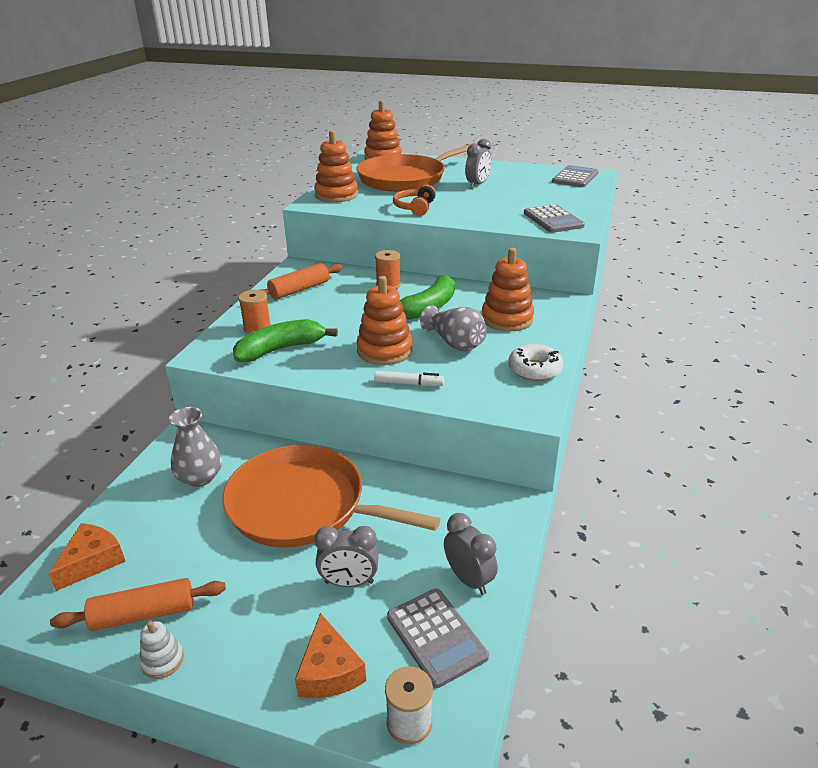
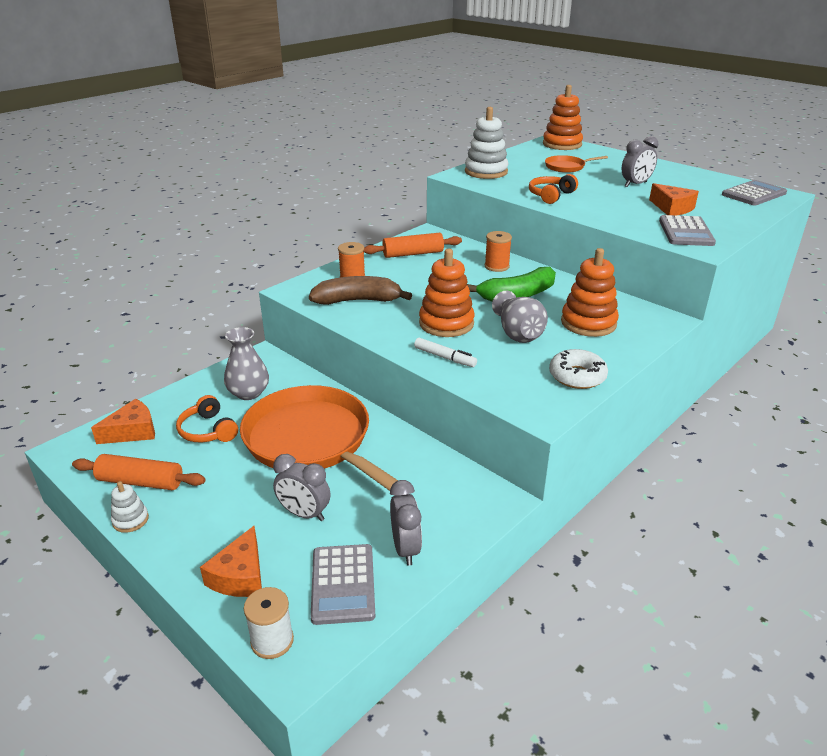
camera: 25 degrees right, 0 degrees up
(182, 531) = (208, 430): none -> orange headphones
(281, 349) = (358, 301): green banana -> brown banana
(336, 195) = (486, 172): orange stacking toy -> white stacking toy
(405, 178) = (567, 167): orange pan -> orange pan, size x0.44
(524, 201) = (672, 208): none -> orange cheese

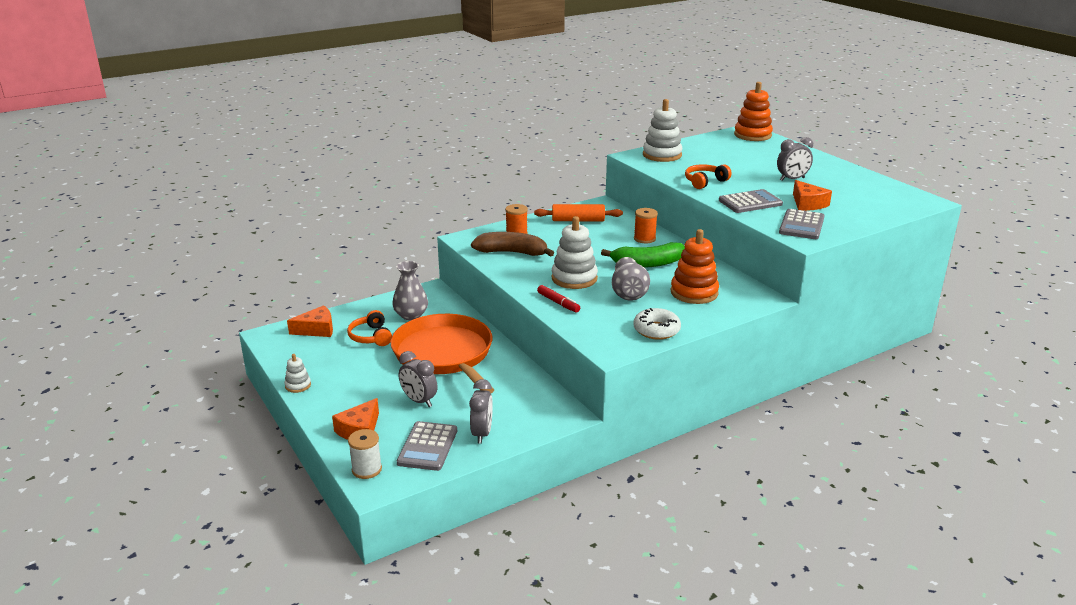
camera: 15 degrees right, 5 degrees down
(141, 481) = (312, 363): orange rolling pin -> none
(445, 357) = (558, 303): white marker -> red marker
(446, 323) = (574, 278): orange stacking toy -> white stacking toy
(567, 167) = (740, 157): orange pan -> none
(753, 194) = (898, 199): grey calculator -> grey calculator (750, 202)

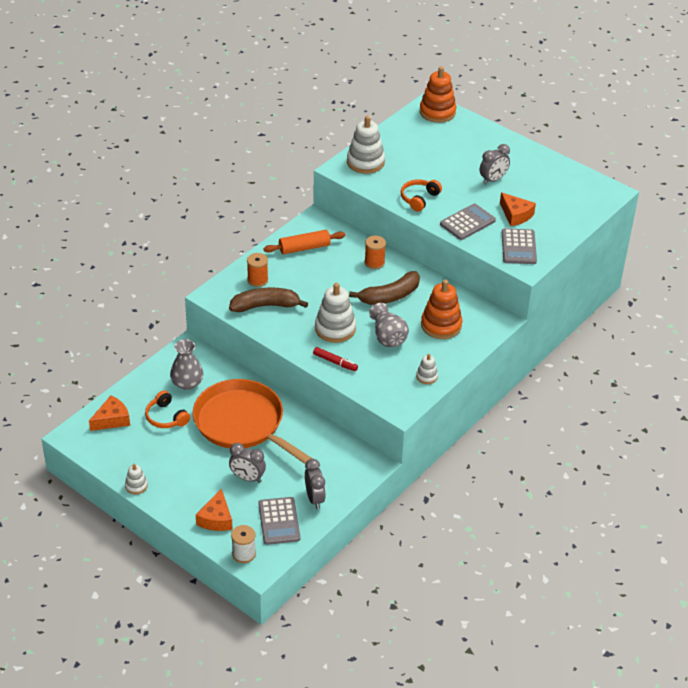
camera: 20 degrees left, 15 degrees up
(647, 264) = (389, 296): green banana -> brown banana
(656, 330) = (426, 376): white donut -> white stacking toy

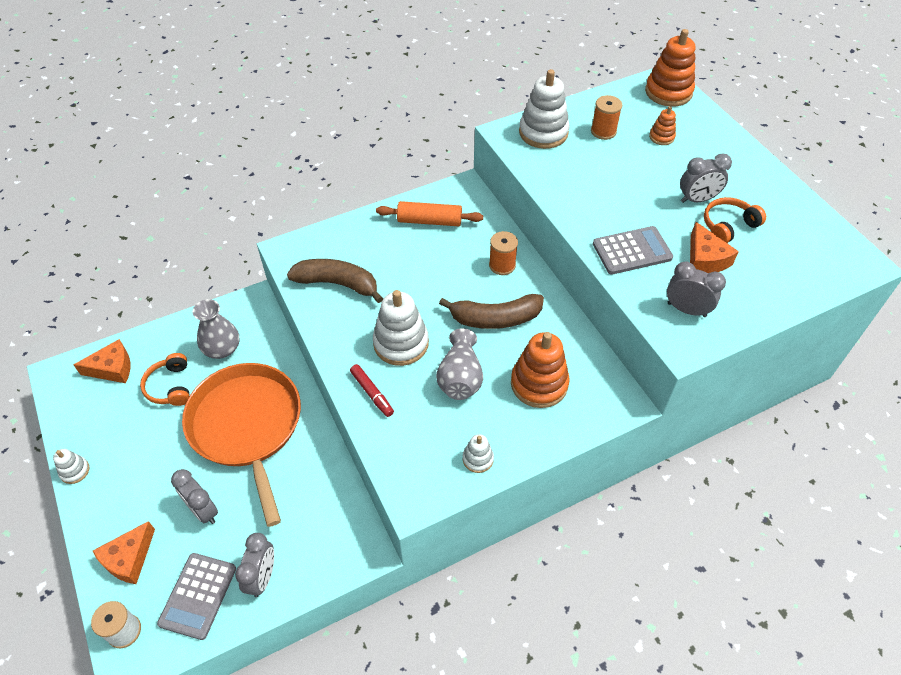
camera: 25 degrees right, 10 degrees up
(257, 280) = (350, 246): orange spool -> orange spool (603, 131)
(419, 199) = (584, 199): orange headphones -> orange headphones (728, 226)
(449, 145) = (661, 137): none -> orange stacking toy
(518, 247) = (686, 309): grey calculator -> grey clock

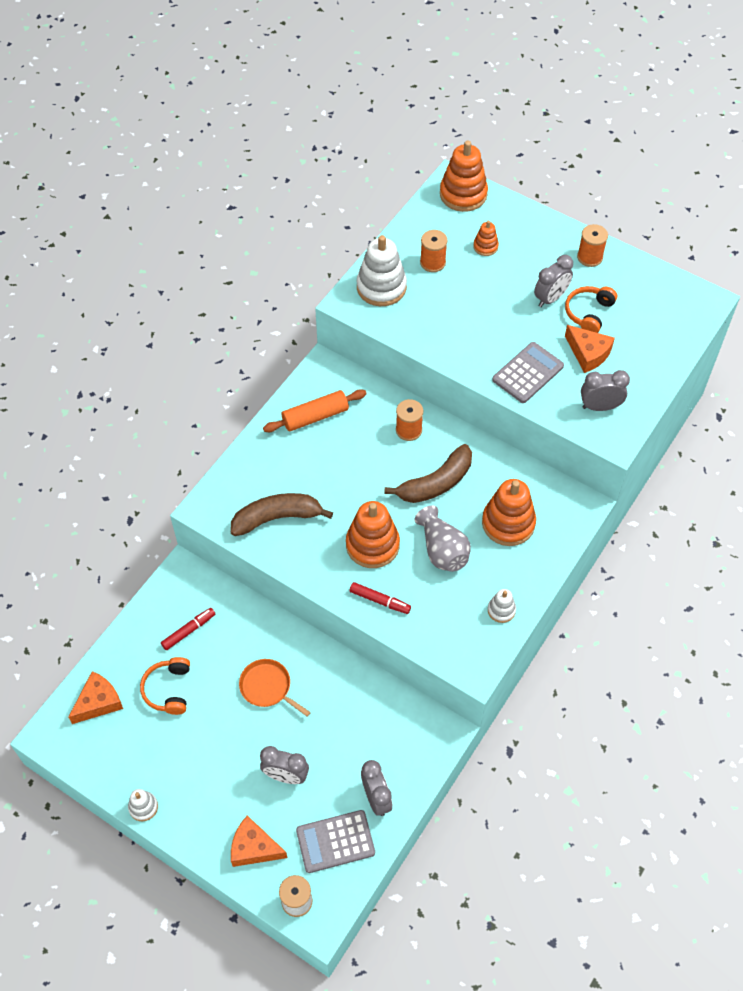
camera: 30 degrees left, 5 degrees up
(129, 559) = (254, 847): orange cheese -> orange cheese turned 105 degrees clockwise
(170, 386) = (168, 689): orange headphones -> orange headphones turned 45 degrees clockwise
(198, 596) = (335, 841): grey calculator -> grey calculator turned 90 degrees clockwise
(222, 349) = (188, 631): grey vase -> red marker
(247, 426) = (267, 687): orange pan -> orange pan, size x0.44
(401, 343) = (372, 545): white stacking toy -> orange stacking toy
(759, 181) = (589, 257): none -> orange spool

